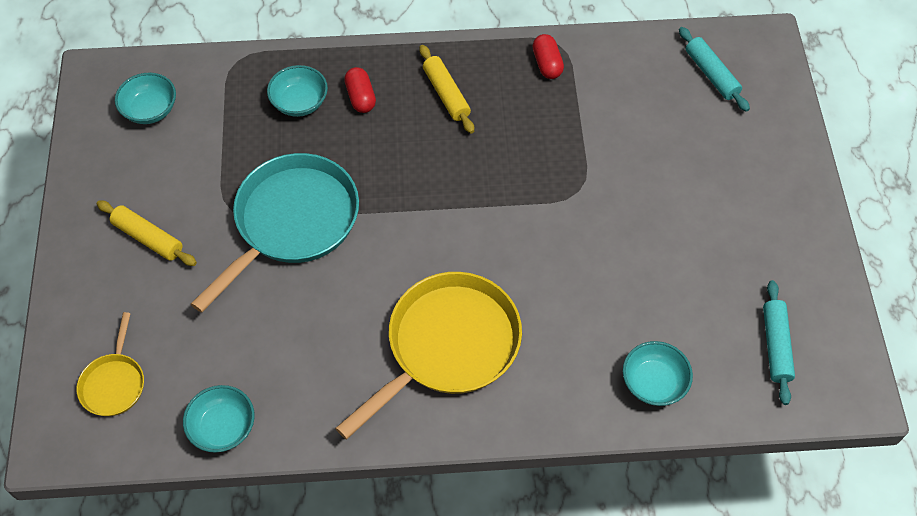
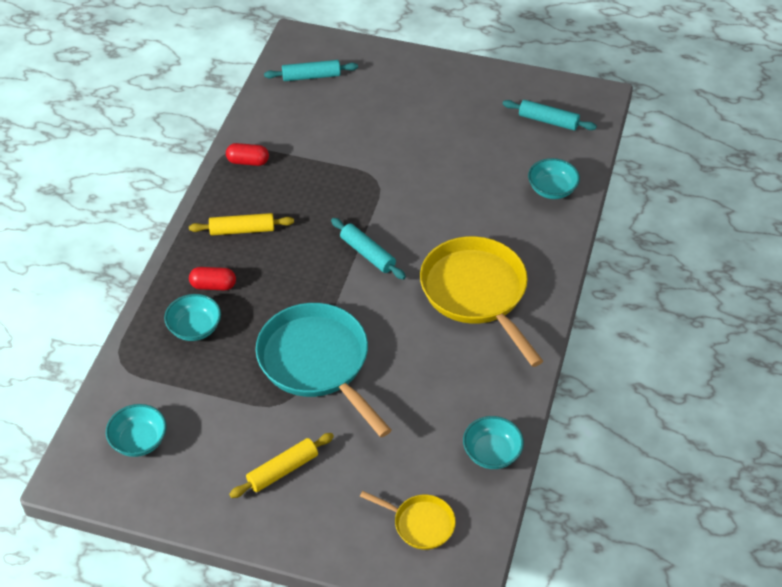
camera: 70 degrees left, 10 degrees down
(461, 218) = (367, 254): none -> turquoise rolling pin

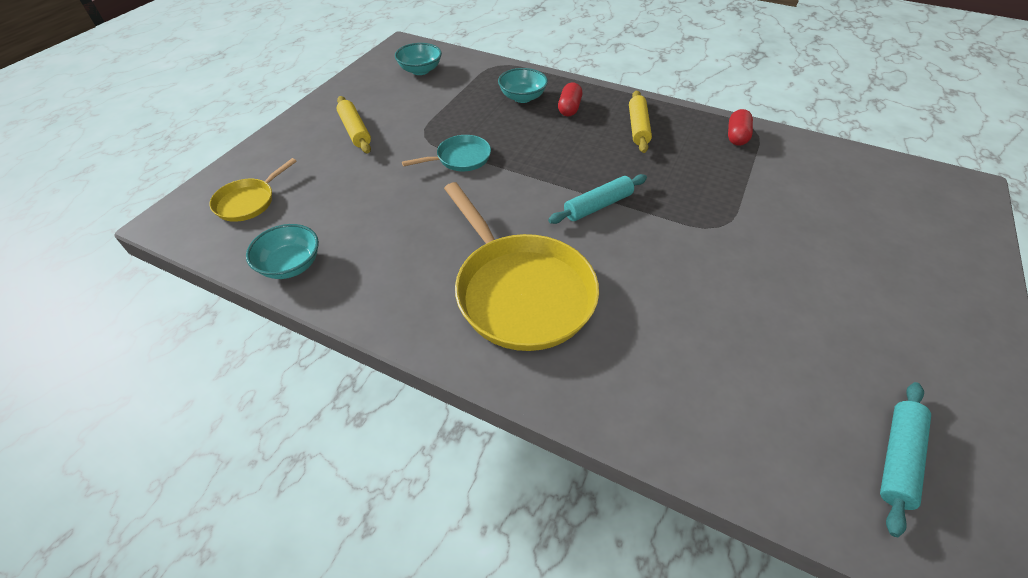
camera: 100 degrees right, 0 degrees up
(311, 76) = (898, 191): turquoise rolling pin -> none
(317, 363) = (460, 158): turquoise pan -> turquoise pan, size x0.49
(477, 293) = (520, 291): yellow pan -> yellow pan turned 75 degrees clockwise
(552, 189) = (718, 423): turquoise bowl -> none

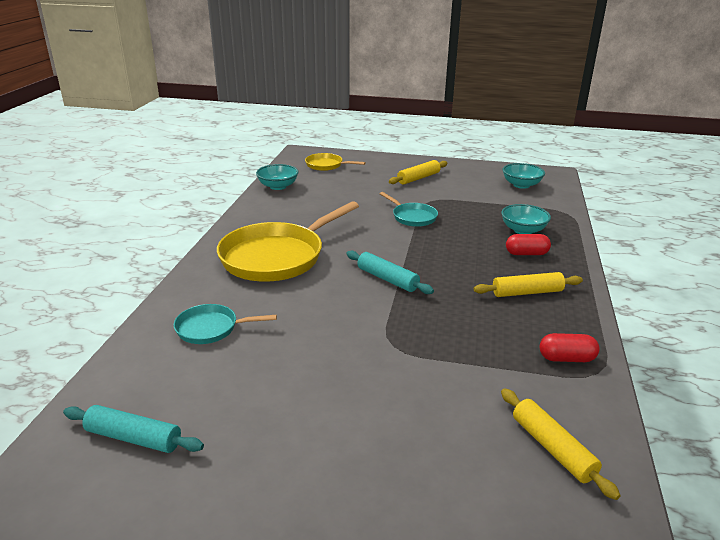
camera: 75 degrees right, 20 degrees down
(686, 374) = (211, 328): none -> turquoise pan
(843, 174) = (552, 448): none -> yellow rolling pin

